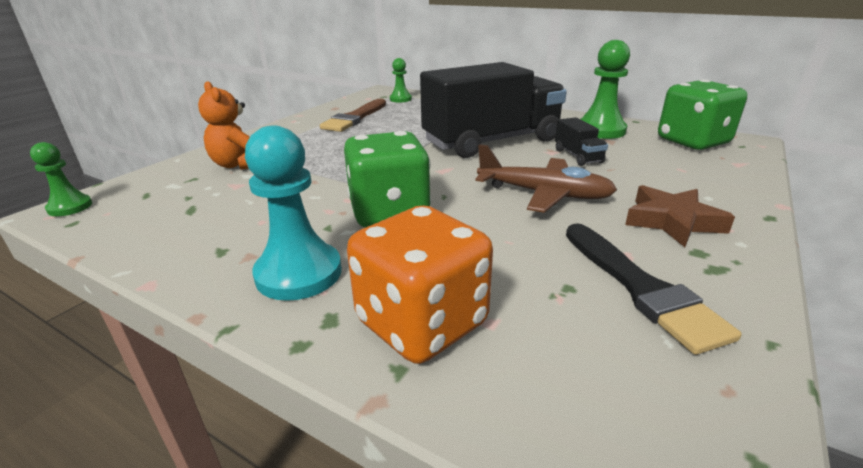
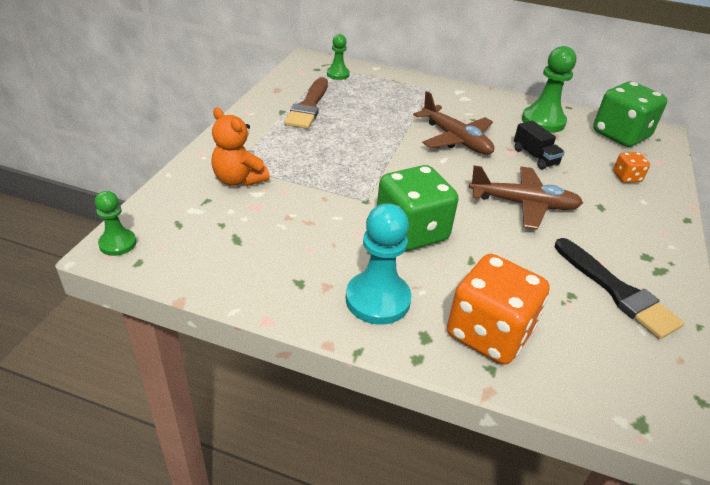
camera: 15 degrees left, 10 degrees up
(492, 141) = (455, 139): black truck -> brown plane
(672, 221) = (623, 228): brown star -> none
(690, 175) = (626, 177): none -> orange dice

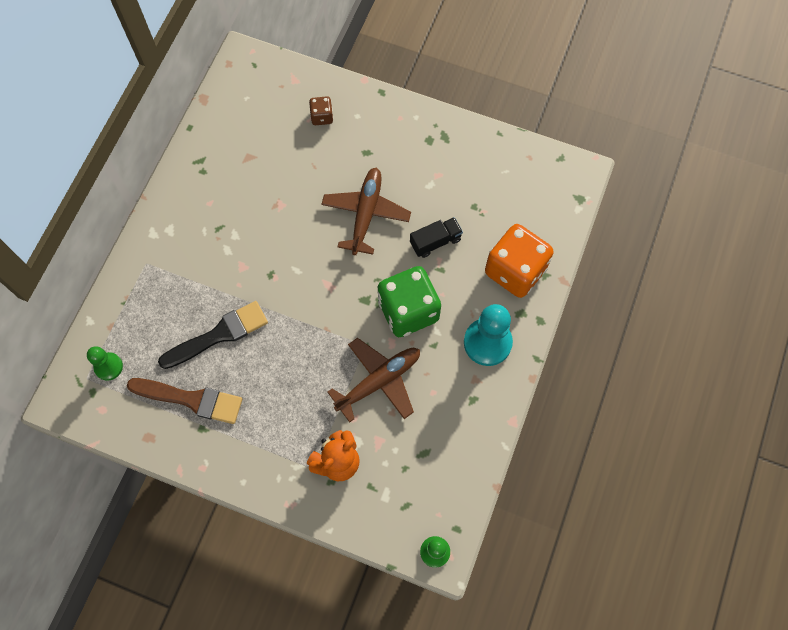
camera: 85 degrees left, 30 degrees up
(455, 139) = (259, 253): brown plane -> brown plane (379, 381)
(535, 157) = (289, 186): black truck -> black truck (435, 241)
(543, 121) = (221, 161): green pawn -> none
(617, 291) = (469, 174): black brush -> black brush (219, 335)
(620, 135) = (248, 96): green dice -> none
(626, 177) = (322, 117): orange dice -> brown dice

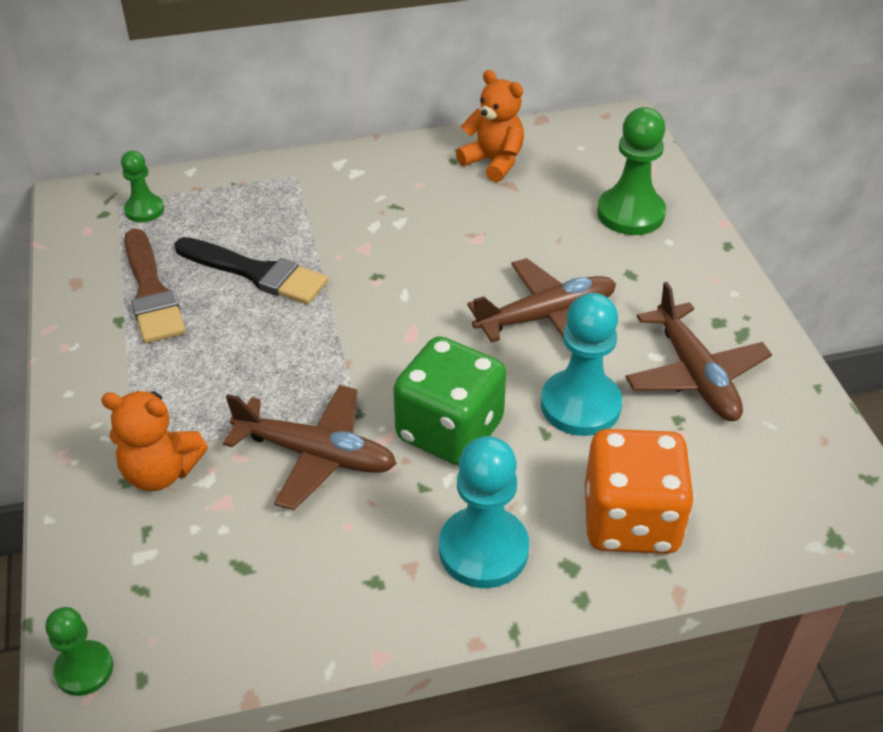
camera: 55 degrees right, 25 degrees down
(222, 151) = (493, 162): none -> orange teddy bear
(322, 117) = (630, 213): brown dice -> green pawn
(435, 241) = (580, 405): black truck -> turquoise pawn
(454, 178) = (695, 375): none -> brown plane

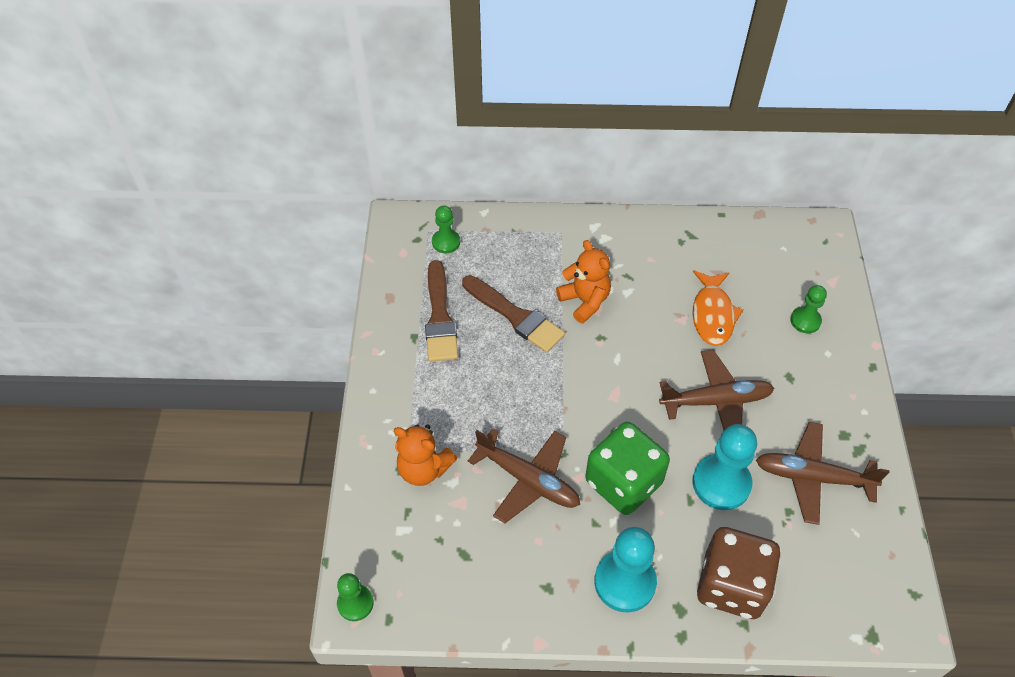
camera: 15 degrees right, 10 degrees up
(256, 273) = (515, 316): black brush -> brown brush
(493, 162) = (711, 249): orange teddy bear -> orange teddy bear (584, 301)
(514, 227) = (713, 315): none -> orange fish
(630, 213) = (805, 321): green pawn -> green pawn, size x0.58
(630, 521) = (731, 585): orange dice -> brown dice
(695, 375) = (812, 477): brown plane -> brown plane turned 105 degrees clockwise

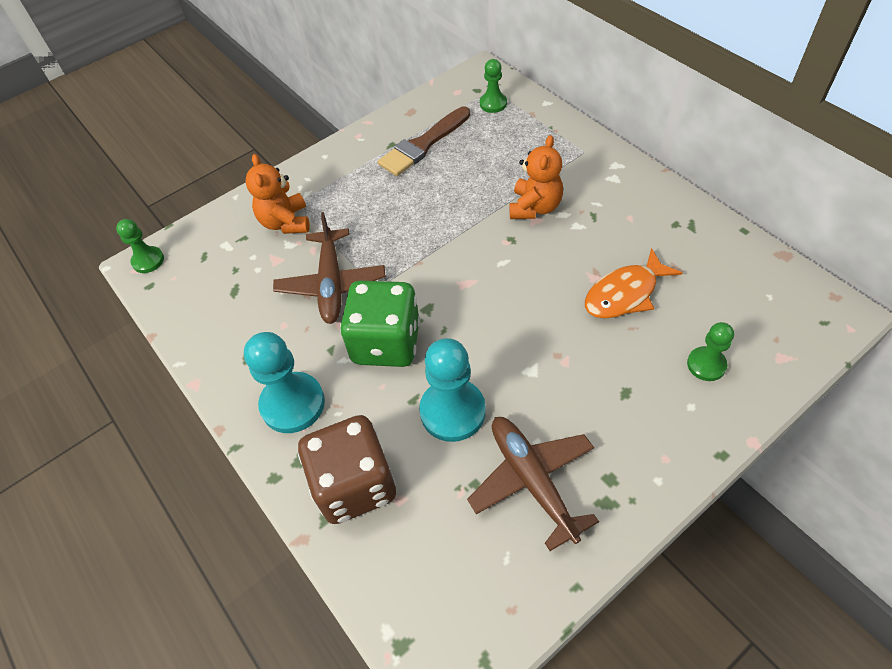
camera: 55 degrees right, 0 degrees up
(515, 316) = (472, 180): brown brush -> none
(716, 401) = (535, 354): brown plane -> none

